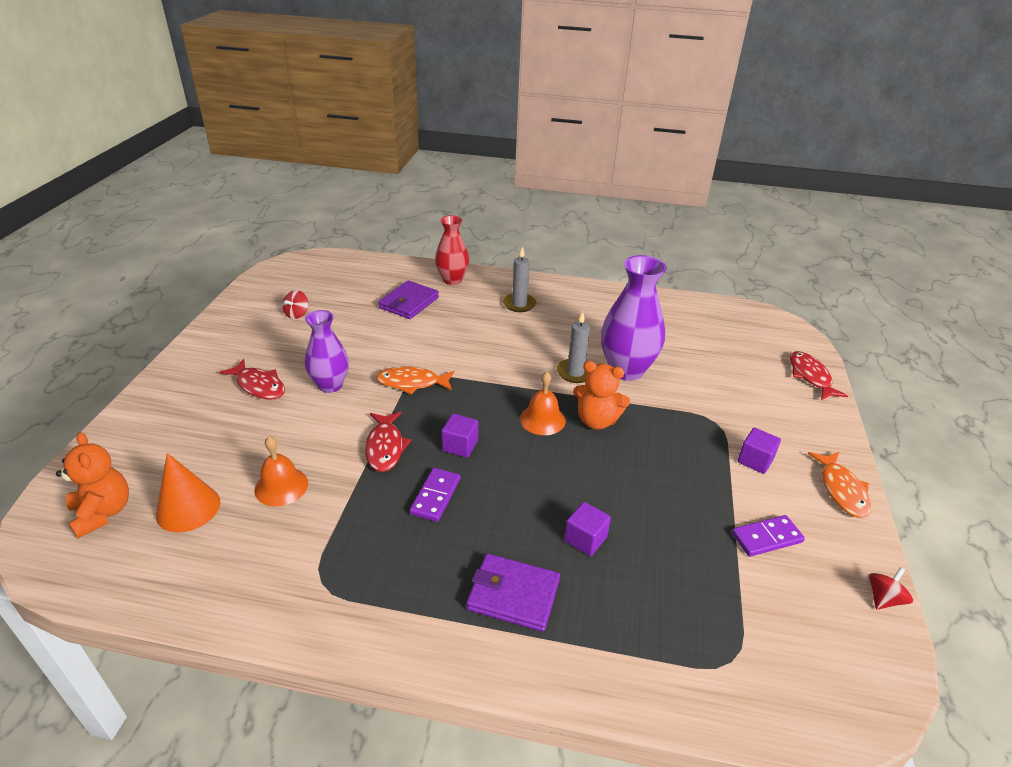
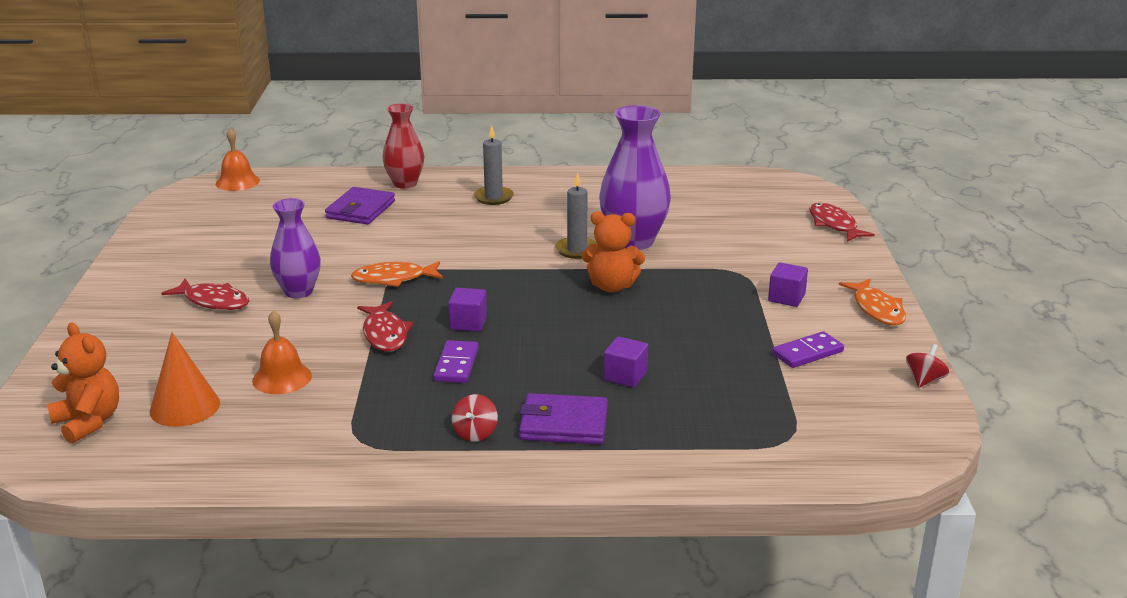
camera: 10 degrees left, 10 degrees down
(297, 314) = (227, 234): red spinning top -> red spinning top (475, 433)
(542, 419) = (552, 292): orange bell -> orange bell (237, 182)

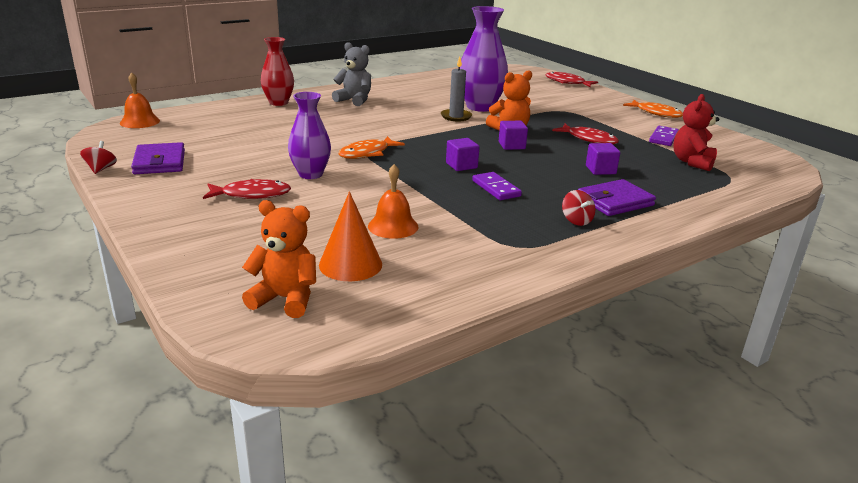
camera: 35 degrees left, 0 degrees up
(361, 210) = (272, 121): purple wallet -> purple wallet (160, 162)
(385, 334) = (419, 184): red fish -> red fish (589, 139)
(493, 197) = (354, 100): grey candle -> grey teddy bear
(775, 401) = (692, 162): none -> red teddy bear
(786, 298) = (607, 117): purple cube -> purple cube (511, 145)
(924, 380) = (733, 137): red spinning top -> red spinning top (101, 169)

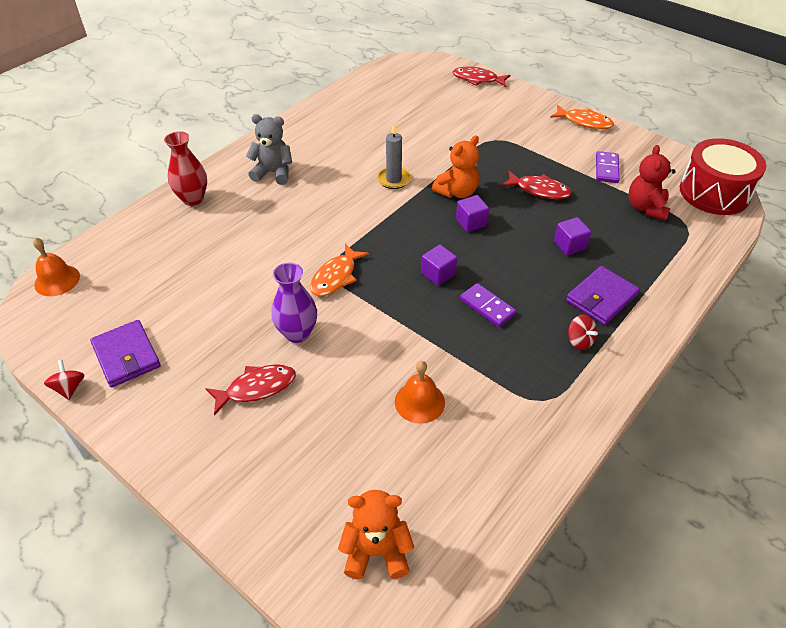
camera: 15 degrees left, 20 degrees up
(350, 264) = (409, 477): orange cone -> none
(480, 107) = (410, 153): purple vase -> none
(770, 164) = (714, 193): none -> red drum

